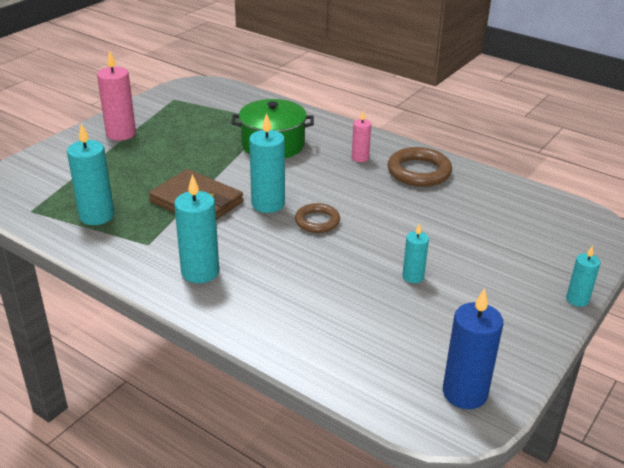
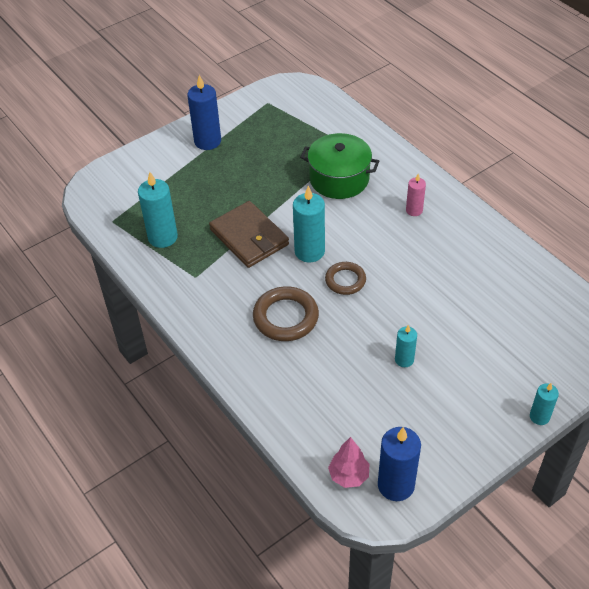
camera: 20 degrees right, 15 degrees up
(121, 134) = (207, 141): pink candle -> blue candle
(200, 272) = (228, 316): turquoise candle -> none
(407, 395) = (349, 475): none -> pink tree
(419, 172) = (463, 238): brown ring -> brown ring (285, 317)

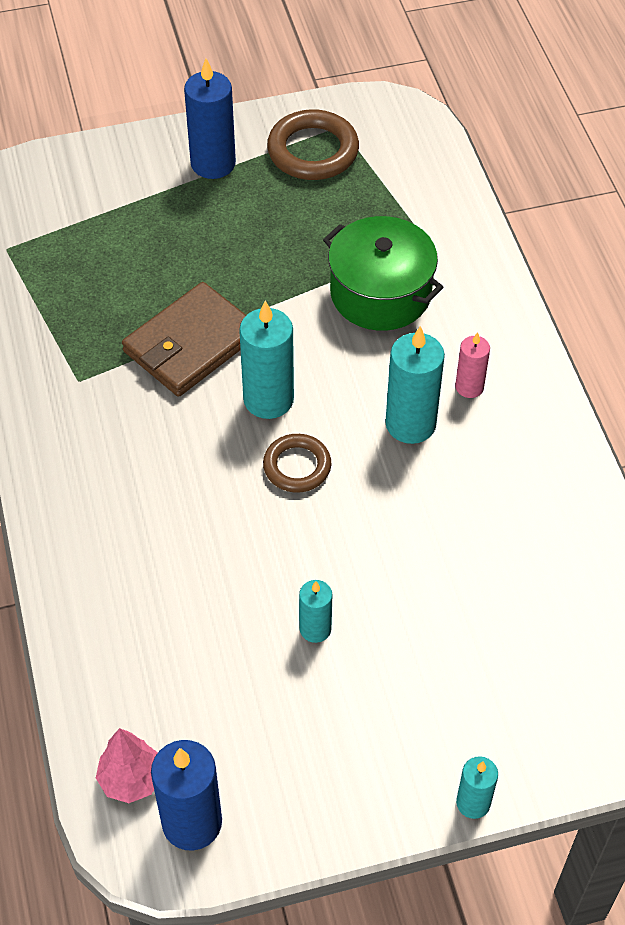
camera: 20 degrees right, 5 degrees up
(162, 237) = (64, 300): turquoise candle -> turquoise candle (410, 424)
(249, 237) = (191, 344): brown wallet -> brown wallet turned 60 degrees clockwise
(285, 317) = (175, 493): brown ring -> brown ring (313, 151)

